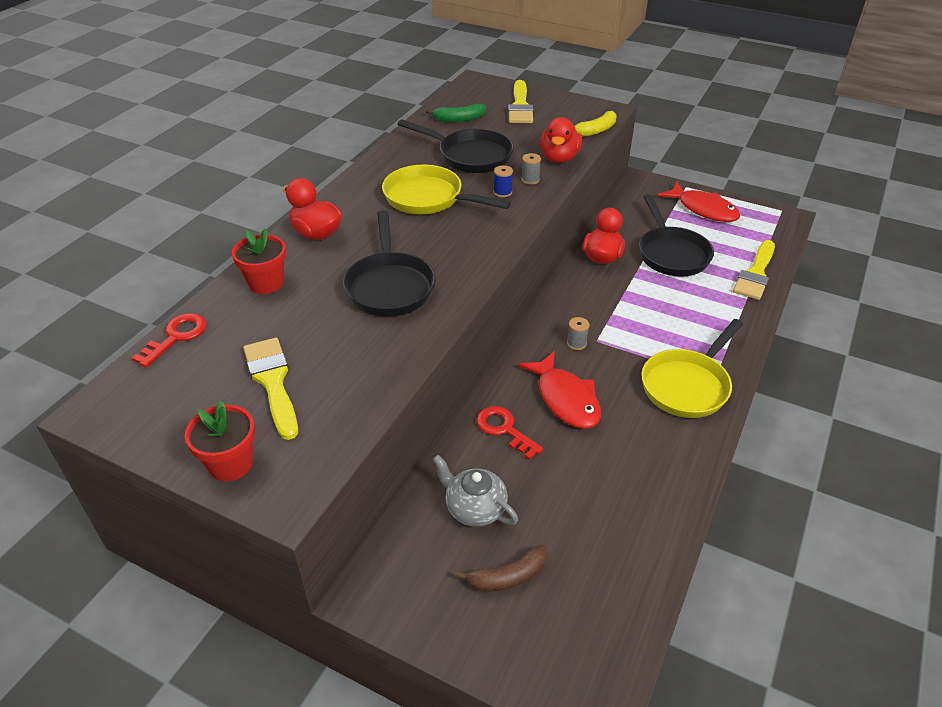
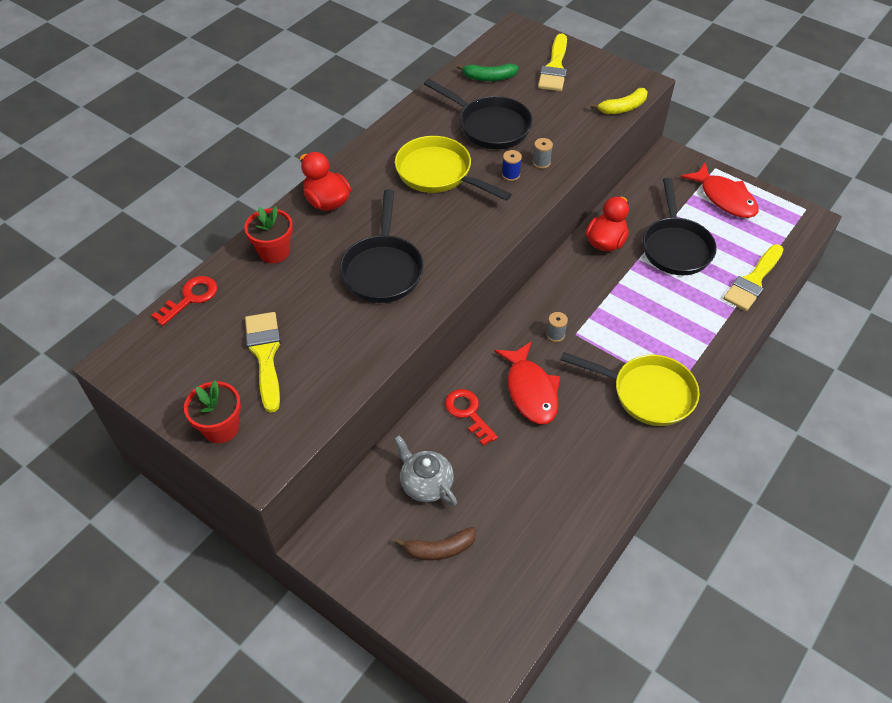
camera: 10 degrees right, 10 degrees up
(559, 158) = (577, 139): red duck -> none
(687, 385) = (647, 393): yellow pan -> yellow pan turned 120 degrees counterclockwise

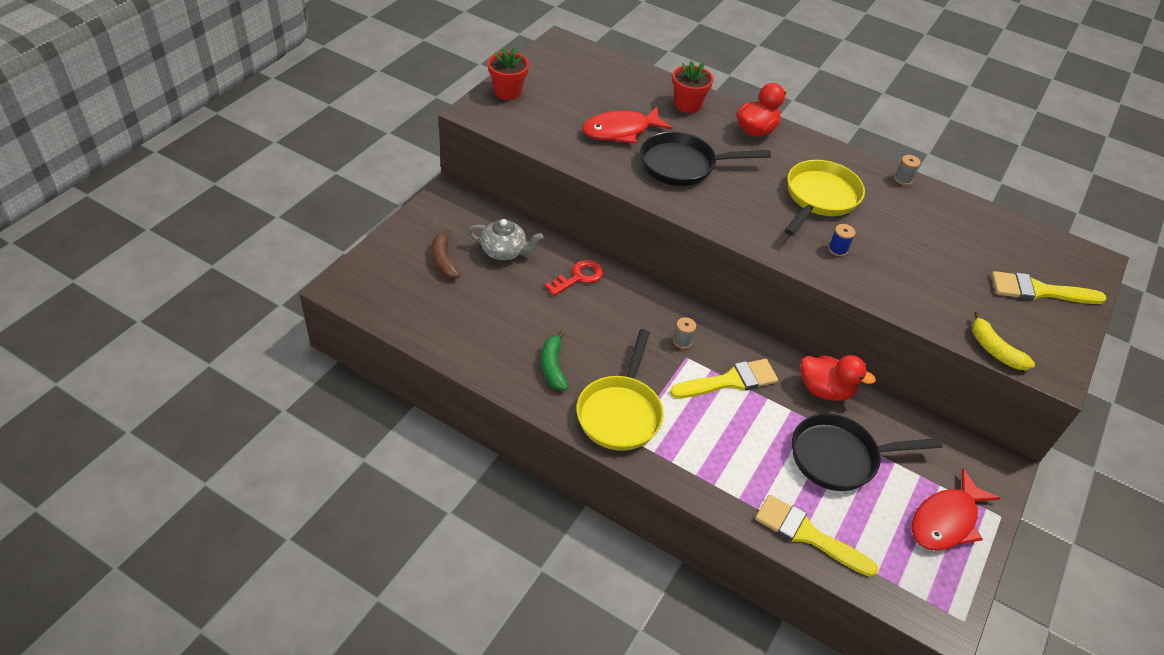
camera: 80 degrees right, 5 degrees down
(190, 298) = (628, 68): red key -> none
(265, 355) = (578, 107): yellow brush -> yellow brush (730, 381)
(426, 483) = (504, 251): grey teapot -> grey teapot turned 60 degrees clockwise
(489, 77) = (989, 235): green banana -> green banana (553, 367)
(490, 126) = (907, 235): black pan -> none
(530, 391) = (610, 320): red fish -> red fish (620, 131)
(541, 162) = (866, 274): grey spool -> grey spool (903, 179)

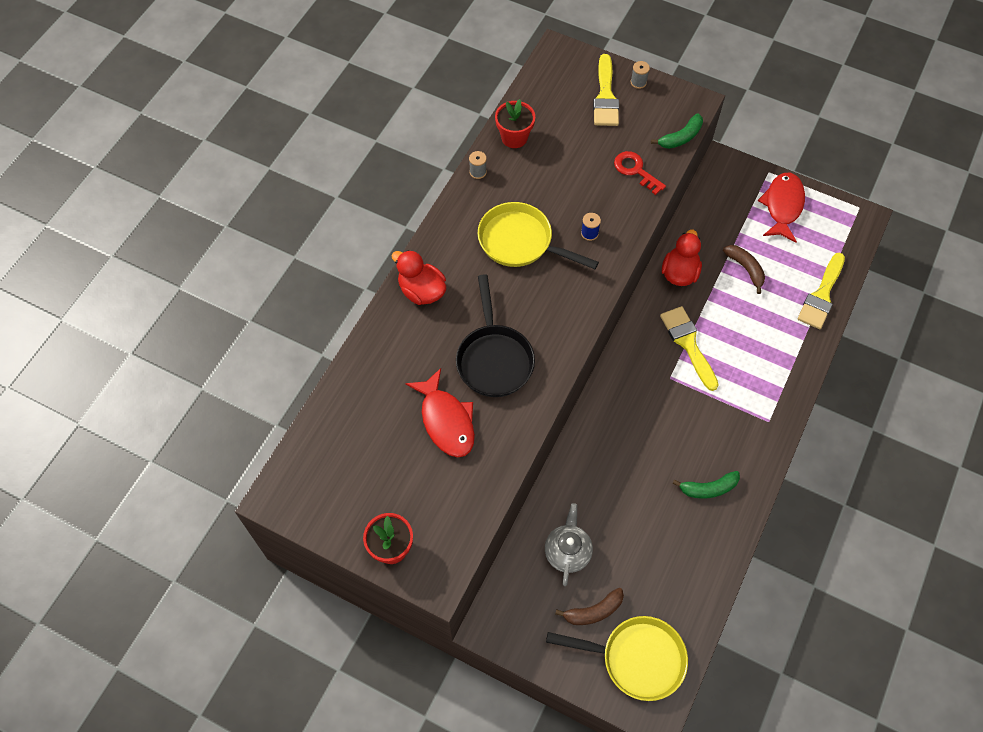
camera: 90 degrees left, 15 degrees up
(579, 277) = (589, 475): red key -> red key (635, 170)
(620, 413) = (745, 429): yellow pan -> yellow pan (637, 659)
(682, 341) = (652, 381): grey spool -> grey spool (638, 82)
(687, 105) = (387, 355): red flower pot -> red flower pot (514, 137)
(839, 457) = (745, 269): black pan -> brown banana
(946, 520) = (782, 206): red fish -> red fish turned 120 degrees counterclockwise
(994, 350) = (681, 137): yellow banana -> green banana

